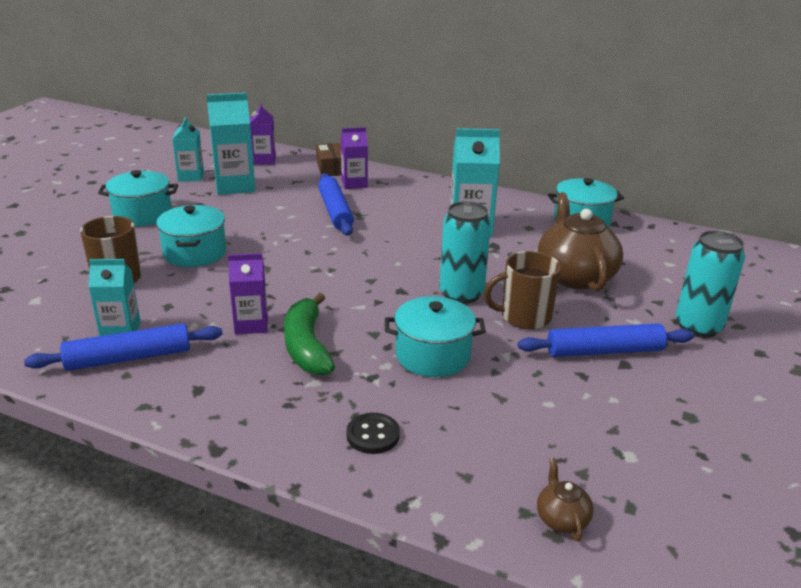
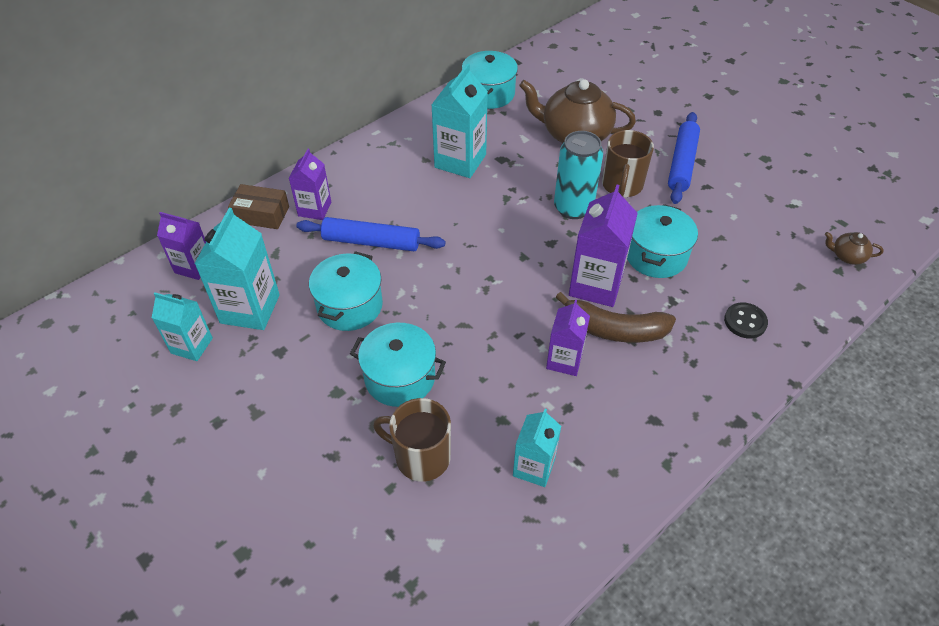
camera: 65 degrees left, 20 degrees up
(129, 358) = (586, 466): blue rolling pin -> none
(142, 214) = (272, 412): turquoise pot -> turquoise pot (349, 306)
(307, 346) = (614, 329): green banana -> brown banana
(361, 325) = (595, 285): none -> purple carton
(698, 327) = (669, 107): turquoise can -> none

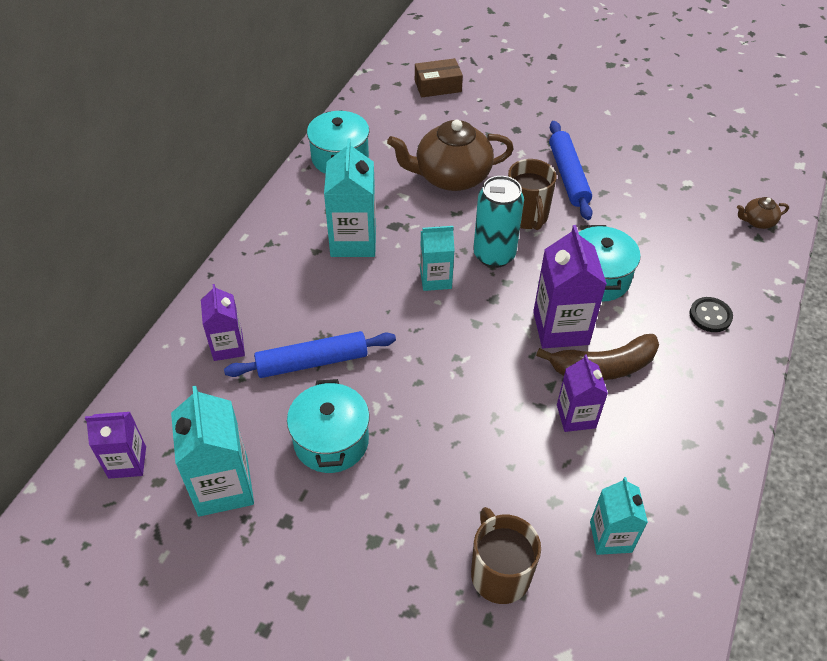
camera: 25 degrees left, 0 degrees up
(191, 345) = (181, 555): turquoise carton -> turquoise carton (435, 279)
(261, 214) = (170, 373): brown box -> brown box (438, 86)
(400, 378) = (429, 499): turquoise pot -> none
(421, 457) = (499, 573): brown mug -> brown mug turned 75 degrees clockwise

